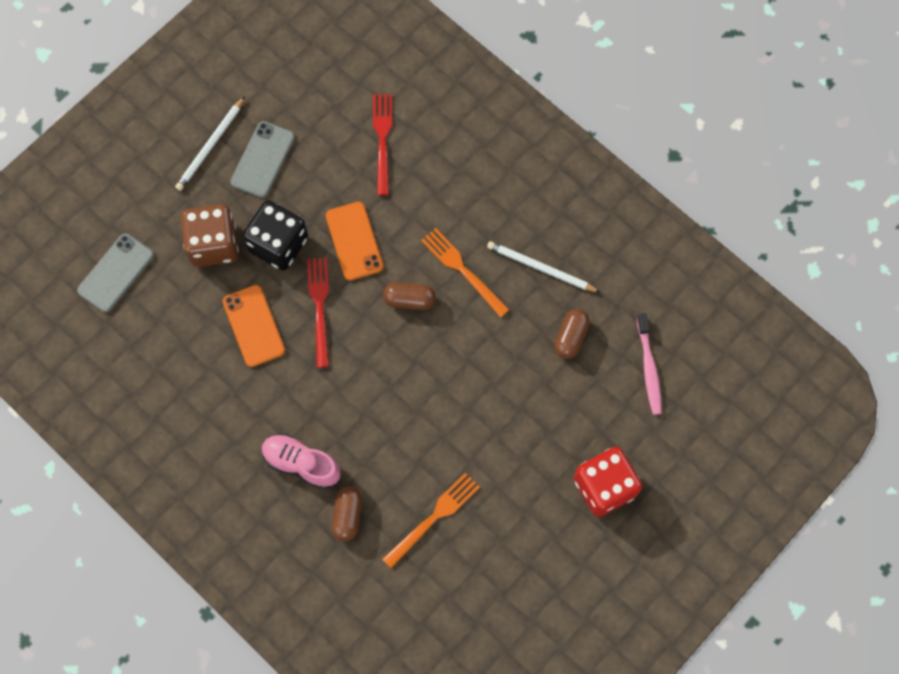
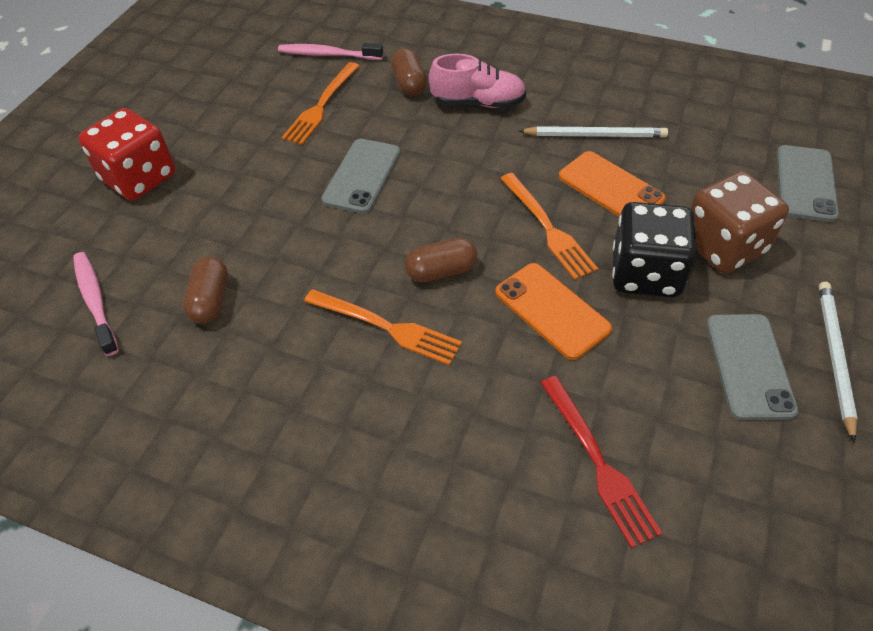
camera: 160 degrees right, 20 degrees down
(319, 307) = (548, 228): red fork -> orange fork
(403, 593) = (328, 55): none -> pink toothbrush
(429, 415) = (362, 176): none -> grey phone
(540, 268) = (276, 367): white pencil -> white pencil (595, 135)

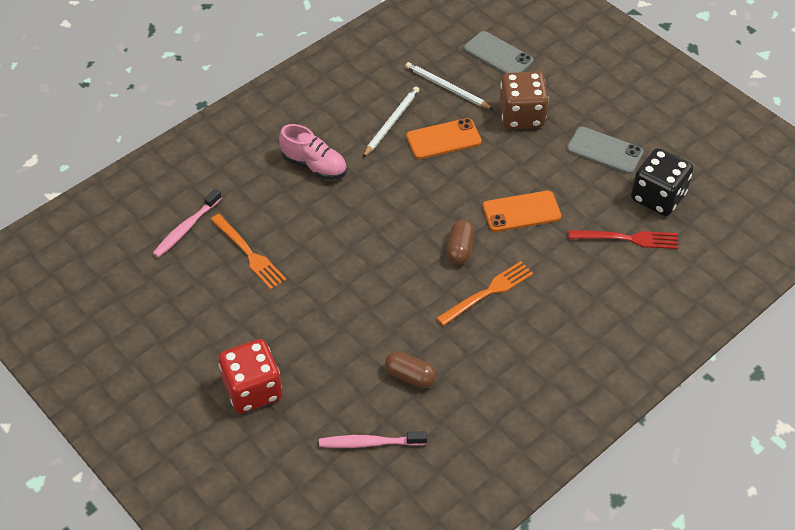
camera: 65 degrees left, 0 degrees up
(362, 176) = (345, 257): grey phone -> none
(409, 84) = (263, 194): brown capsule -> none
(478, 103) = (314, 165): pink shoe -> pink shoe turned 90 degrees clockwise
(548, 228) = (457, 184): orange fork -> none
(645, 273) = (520, 158): black dice -> black dice (658, 197)
(834, 356) = (617, 116): white pencil -> white pencil (447, 88)

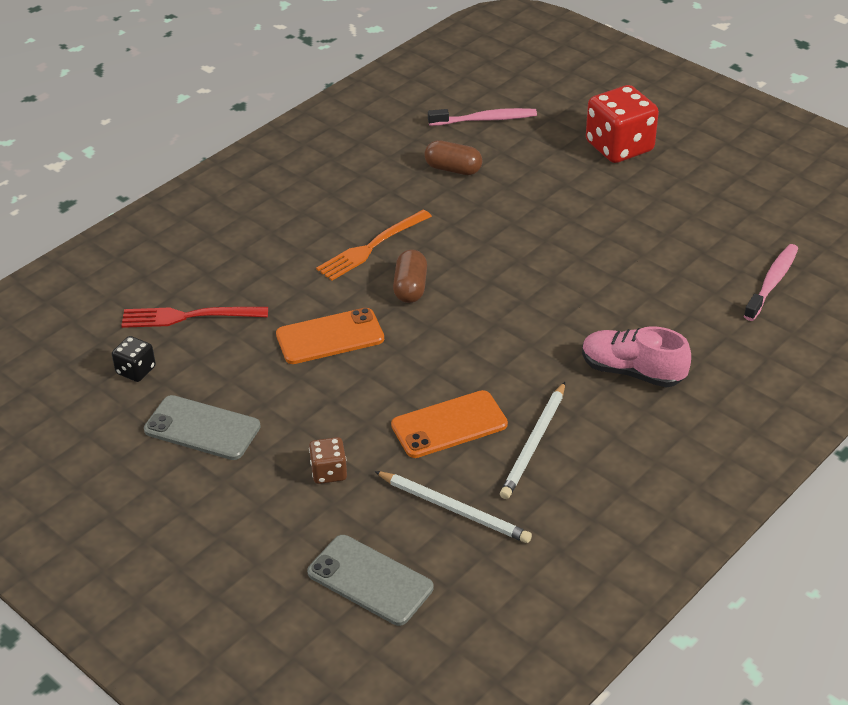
camera: 175 degrees right, 10 degrees down
(249, 254) = (678, 262): orange fork -> none
(521, 115) = (329, 472): brown dice -> brown dice, size x0.49
(658, 197) = (136, 370): black dice -> black dice, size x0.49

